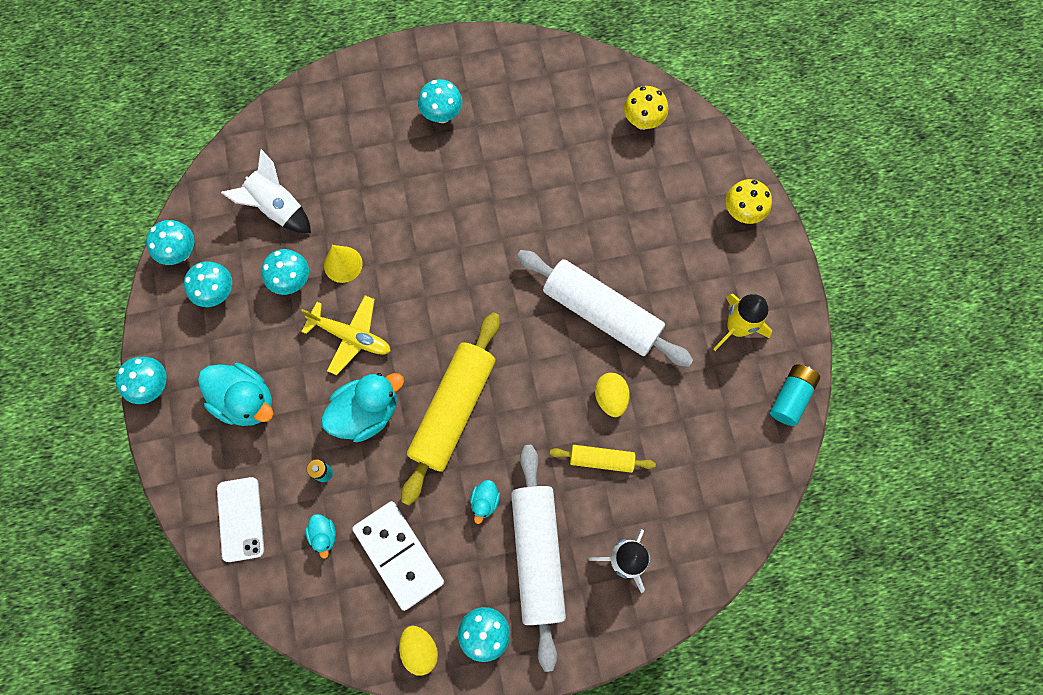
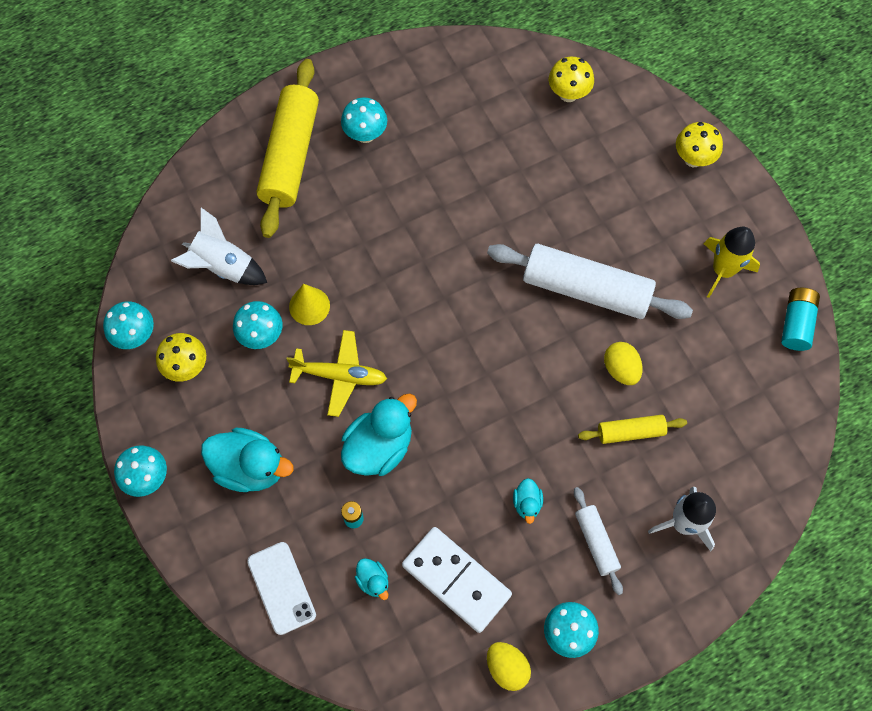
camera: 15 degrees left, 5 degrees down
(217, 293) = (187, 367): turquoise mushroom -> yellow mushroom
(453, 410) = (467, 422): yellow rolling pin -> yellow rolling pin (290, 155)
(537, 555) = (596, 542): white rolling pin -> white rolling pin, size x0.50

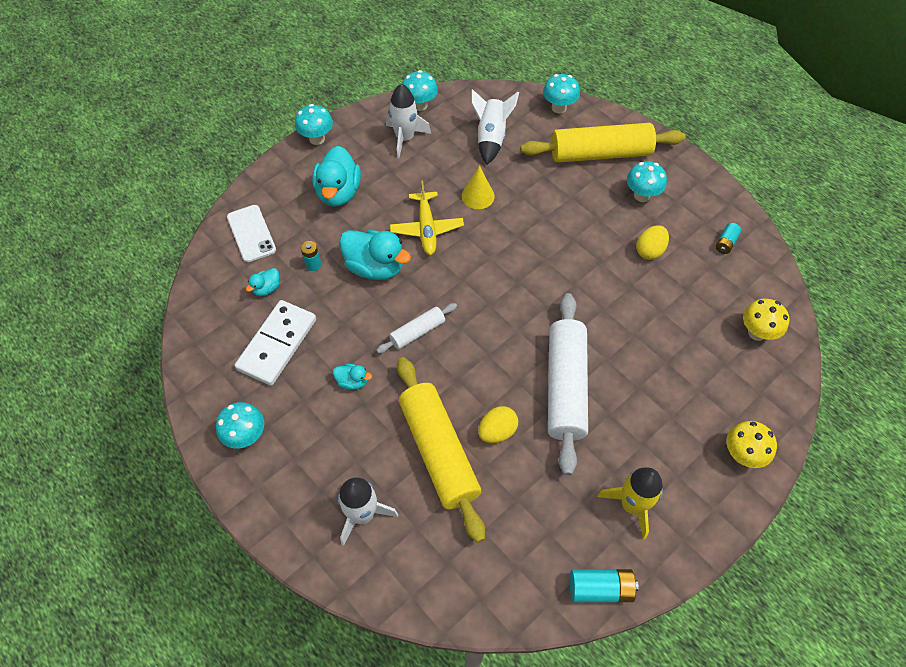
camera: 75 degrees right, 10 degrees down
(187, 367) = (405, 138): yellow mushroom -> white rocket
(261, 335) = (443, 173): turquoise mushroom -> turquoise mushroom (559, 108)
(281, 588) = (251, 233): white phone -> white phone turned 75 degrees counterclockwise
(453, 78) = (725, 243): none -> turquoise battery
(507, 667) = (211, 396): yellow egg -> yellow egg (649, 251)
(527, 503) = (352, 382): turquoise duck -> turquoise duck turned 150 degrees counterclockwise
(596, 542) = (330, 443): white rolling pin -> white rolling pin (417, 332)
(630, 432) = (439, 451): yellow rolling pin -> yellow rolling pin, size x2.00

